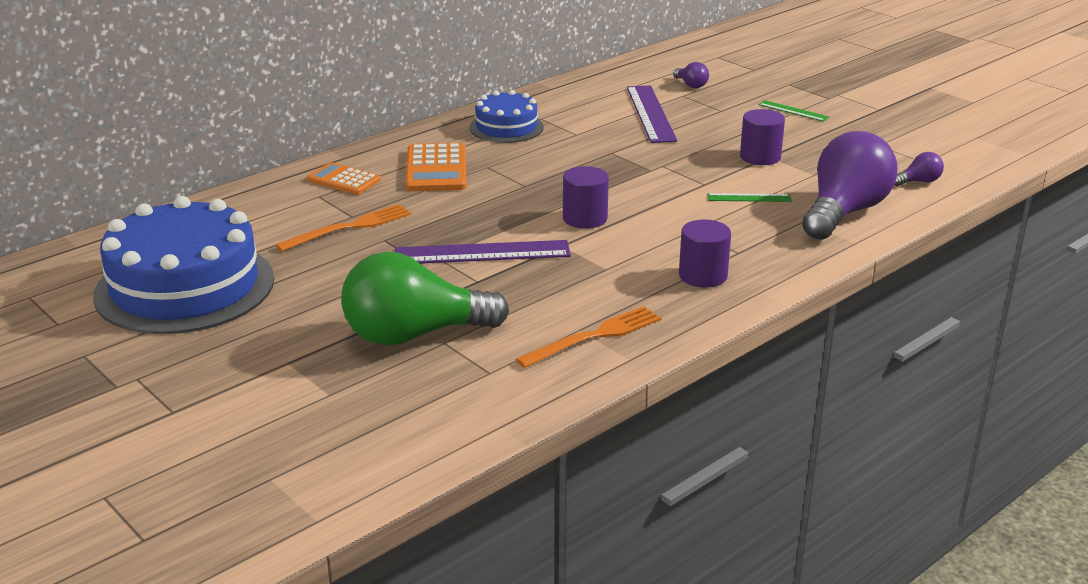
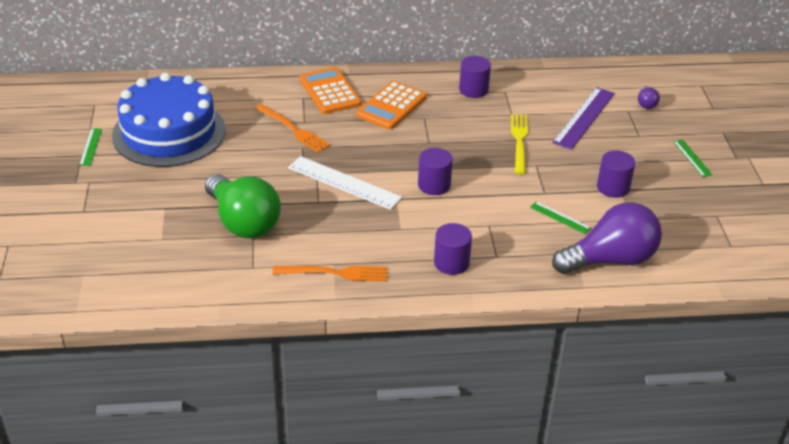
camera: 35 degrees right, 10 degrees up
(86, 341) = (90, 147): none -> green ruler
(344, 180) = (329, 91): orange calculator -> orange calculator, size x1.50
(349, 228) = (293, 129): orange fork -> orange fork turned 45 degrees clockwise
(414, 335) = (243, 222): green light bulb -> green light bulb turned 150 degrees counterclockwise
(482, 253) = (344, 183): purple ruler -> white ruler
(506, 127) = (473, 90): blue cake -> purple cylinder
(617, 152) = (519, 141): none -> yellow fork
(919, 181) = (701, 260): purple light bulb -> none

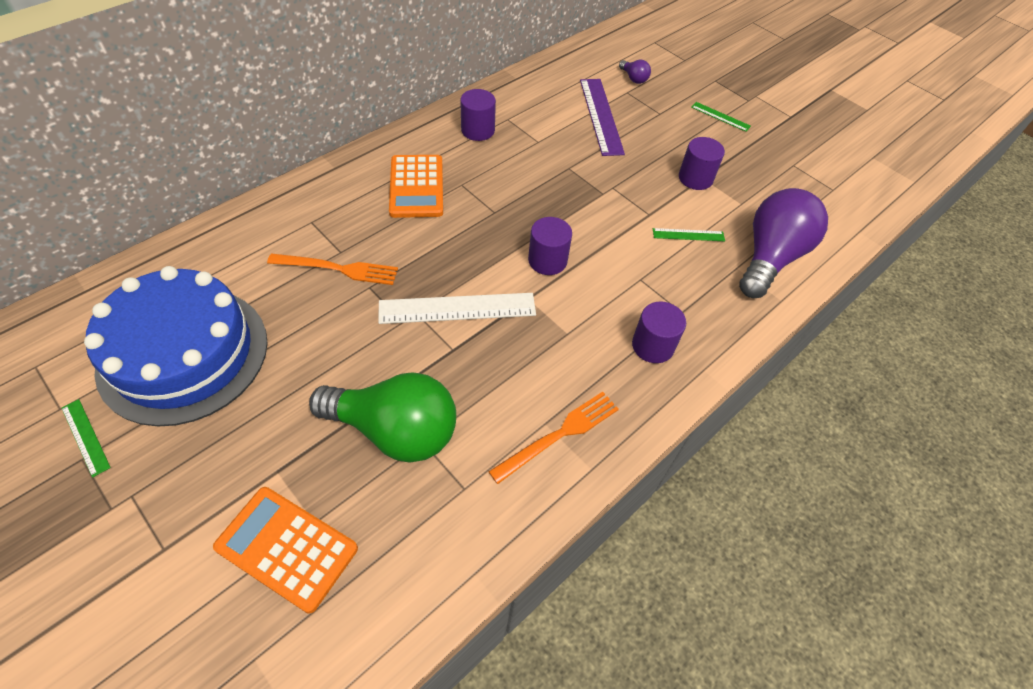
camera: 40 degrees left, 15 degrees up
(329, 91) = (334, 200): orange calculator -> orange calculator (286, 548)
(519, 141) = (573, 168): yellow fork -> none

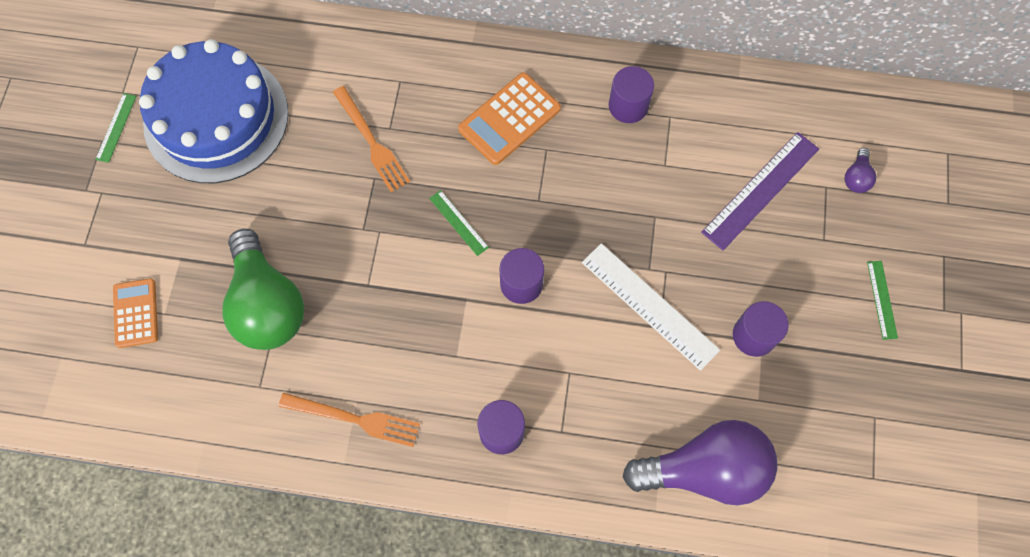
camera: 55 degrees right, 15 degrees up
(286, 548) = (136, 313): orange calculator -> orange calculator, size x0.67
(457, 309) = (409, 256): white ruler -> white ruler (649, 306)
(688, 235) = (665, 378): green ruler -> green ruler (459, 222)

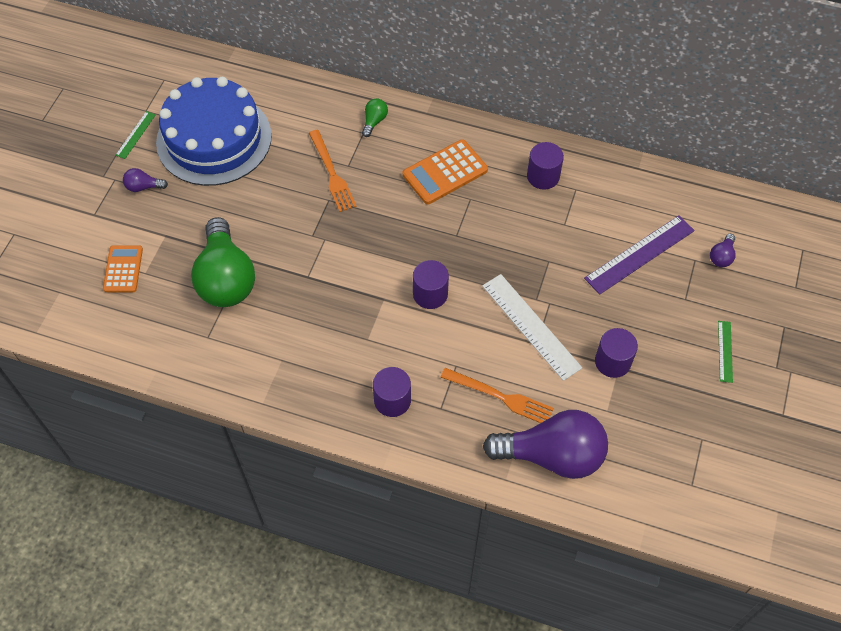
camera: 10 degrees right, 10 degrees down
(140, 197) = (143, 187): none -> purple light bulb
(354, 419) = (277, 372): orange fork -> orange fork (500, 397)
(411, 64) = (374, 121): none -> green light bulb
(459, 222) = (389, 242): green ruler -> none

